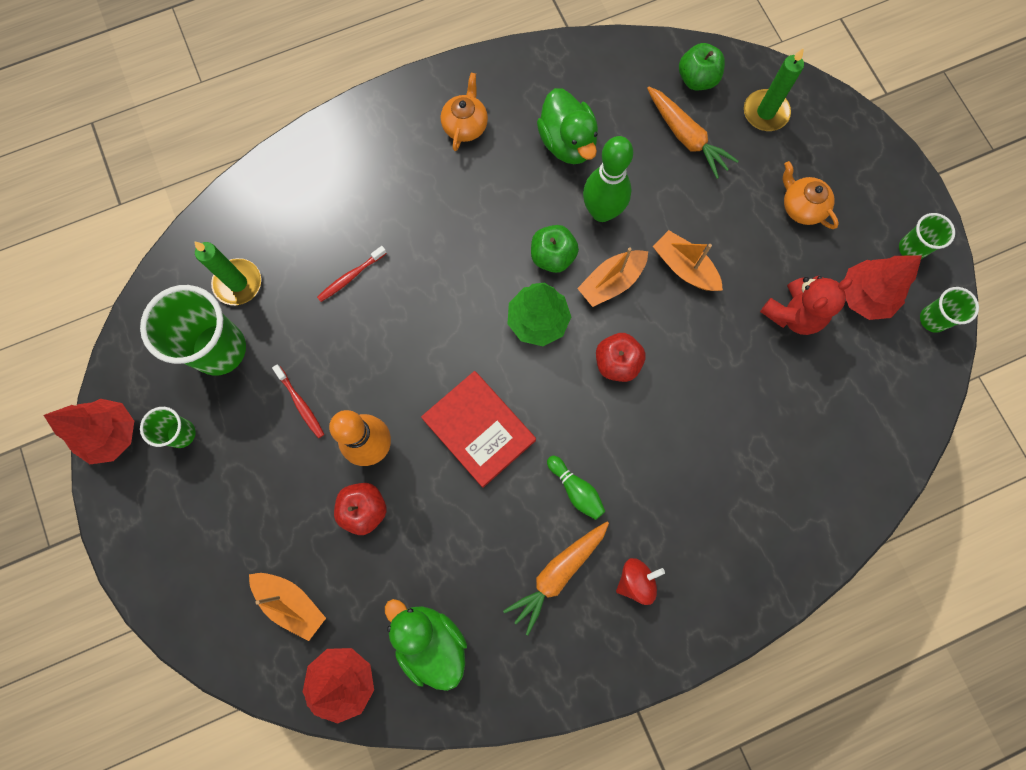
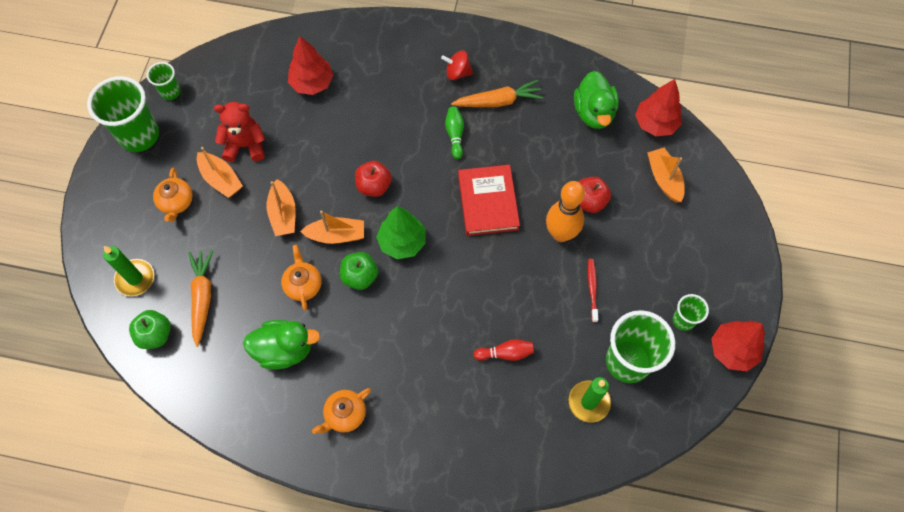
camera: 145 degrees left, 10 degrees down
(351, 277) = (505, 353): red toothbrush -> red bowling pin
(567, 143) = (284, 349): green duck -> green duck turned 75 degrees clockwise
(602, 212) = (303, 284): green bowling pin -> orange teapot
(781, 260) = (221, 179): none -> orange boat
(864, 296) = (195, 128): red tree -> red tree (312, 83)
(911, 248) = (139, 135): green cup -> green cup, size x1.95

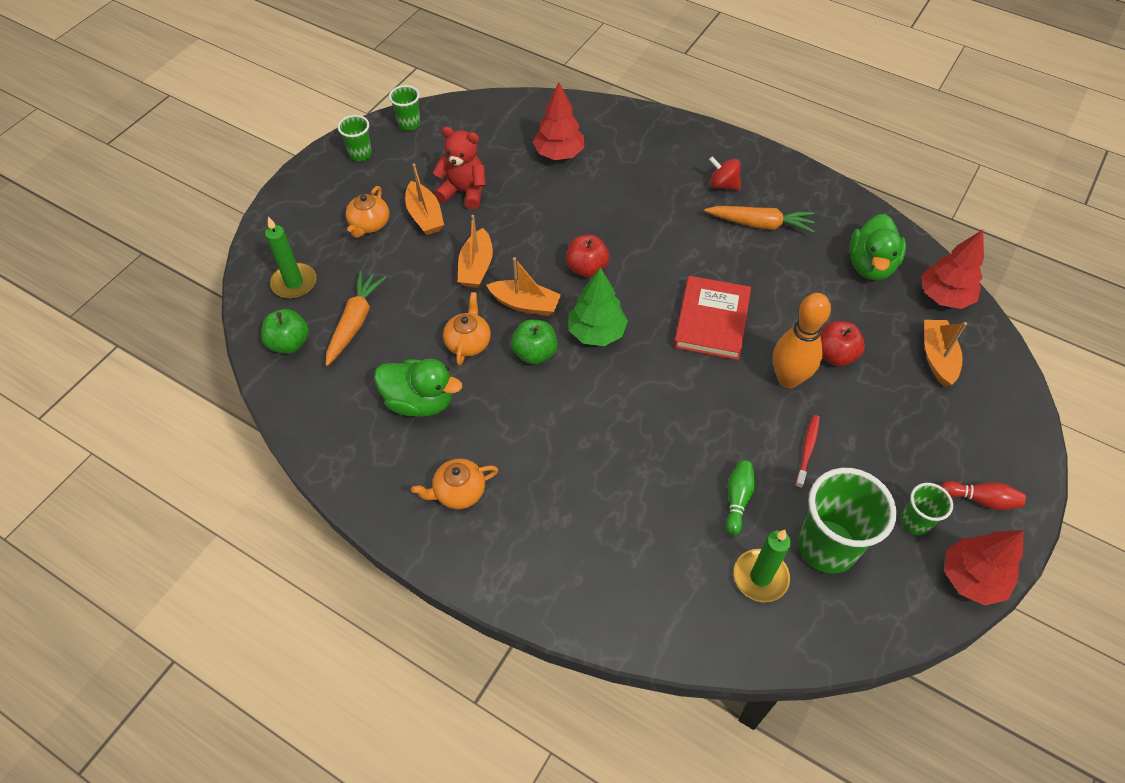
camera: 20 degrees right, 10 degrees down
(139, 135) = (360, 154): green cup -> green cup, size x0.51
(455, 135) = (698, 243): green bowling pin -> green bowling pin (737, 500)
(505, 353) = (674, 487): red bowling pin -> red bowling pin (981, 499)

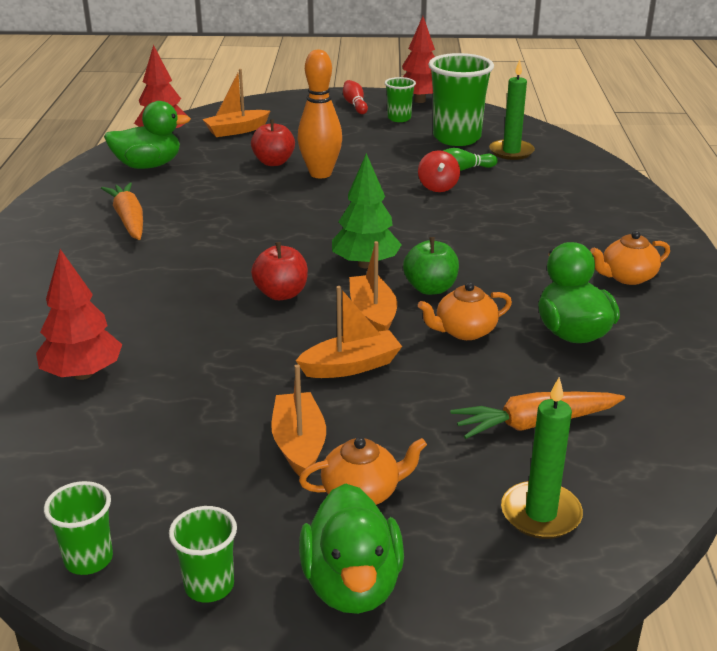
camera: 120 degrees left, 25 degrees down
(289, 343) = (629, 464): green apple -> none
(319, 196) = (352, 585): none -> green duck
(425, 216) = (299, 444): orange boat -> orange boat turned 45 degrees counterclockwise
(458, 491) = (627, 277): orange teapot -> orange teapot turned 120 degrees clockwise
(464, 192) = (221, 428): red teddy bear -> none
(711, 320) = (288, 215): red book -> none
(723, 185) = (76, 251): red spinning top -> red spinning top (438, 187)
(807, 450) = (383, 156): red toothbrush -> none

